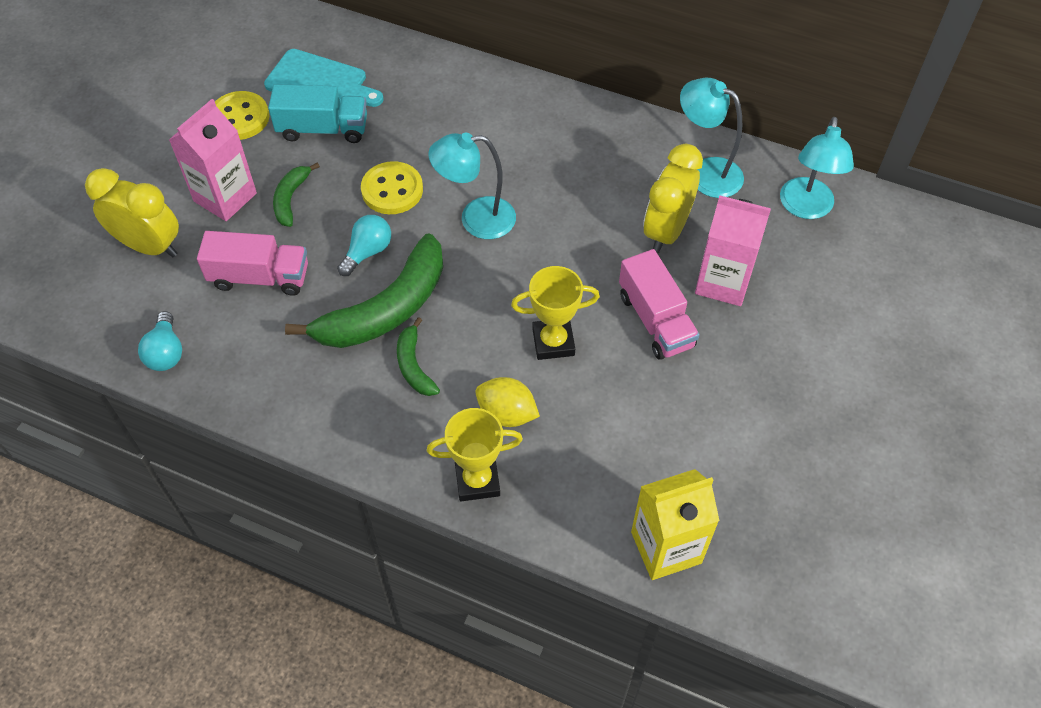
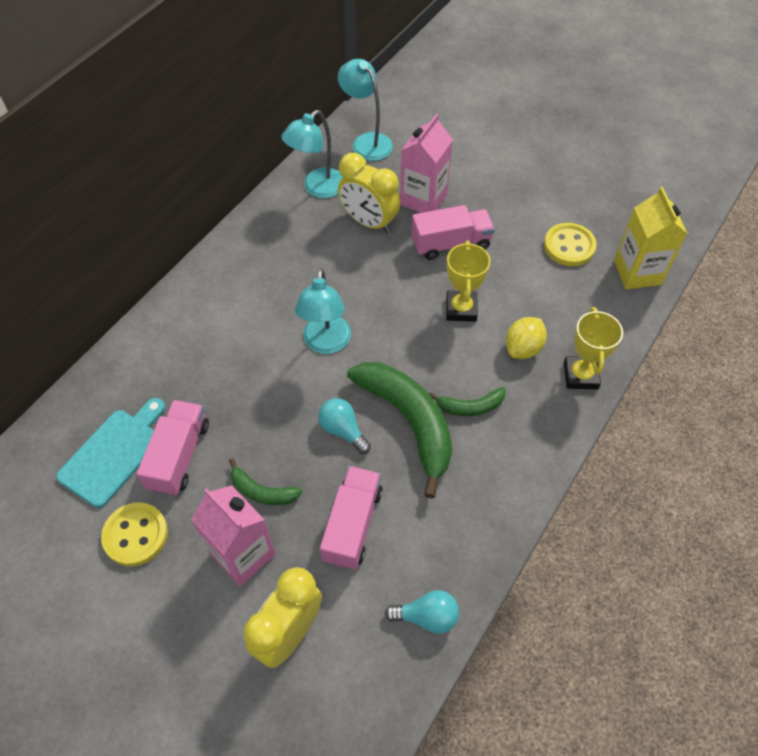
camera: 80 degrees left, 0 degrees up
(323, 129) = (179, 456): turquoise truck -> pink truck
(392, 190) = (275, 403): yellow button -> yellow button (569, 246)
(805, 208) = (366, 142): turquoise lamp -> turquoise lamp turned 150 degrees counterclockwise

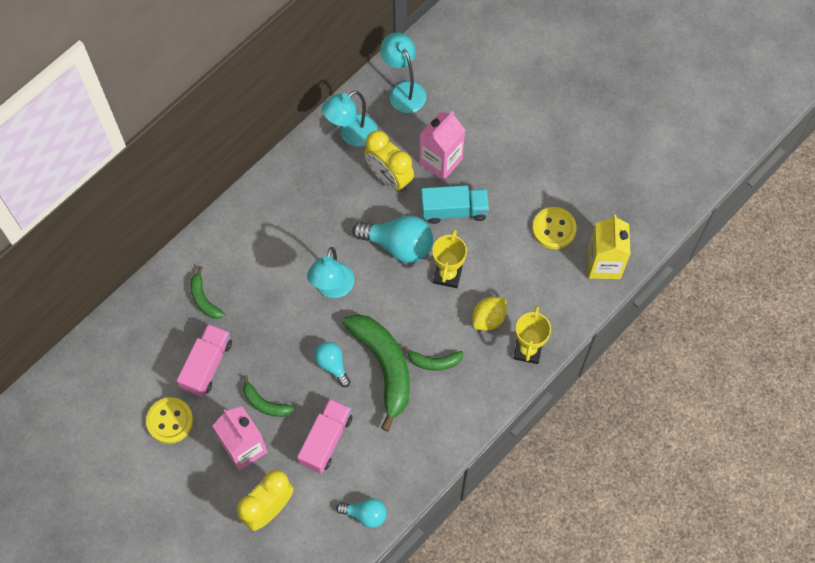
camera: 10 degrees right, 10 degrees up
(114, 453) = (159, 355): turquoise cutting board -> none
(167, 379) = (204, 299): none -> green banana
(395, 287) = (398, 245): none -> turquoise light bulb
(451, 244) = (454, 210): pink truck -> turquoise truck

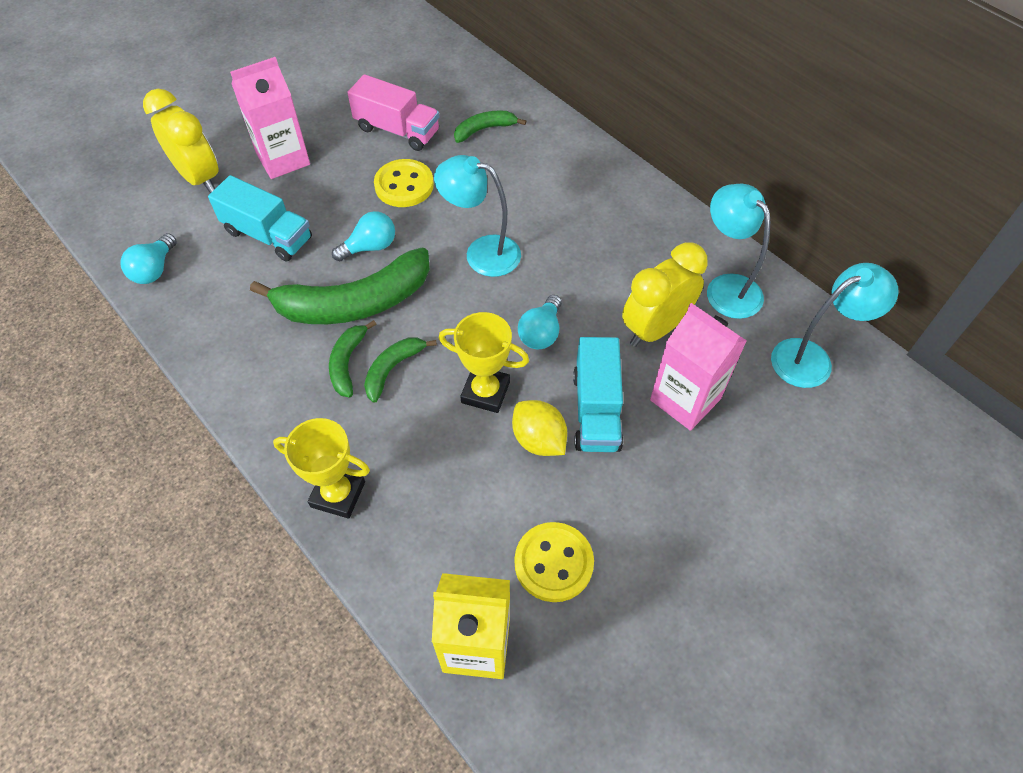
camera: 95 degrees right, 10 degrees down
(170, 421) = (336, 99): yellow button -> yellow button (404, 185)
(265, 403) = (334, 179): green banana -> green banana (393, 369)
(326, 440) = (268, 235): pink truck -> turquoise truck
(398, 245) = (541, 333): turquoise light bulb -> turquoise light bulb, size x0.58
(488, 318) = (402, 442): yellow lemon -> yellow lemon (539, 440)

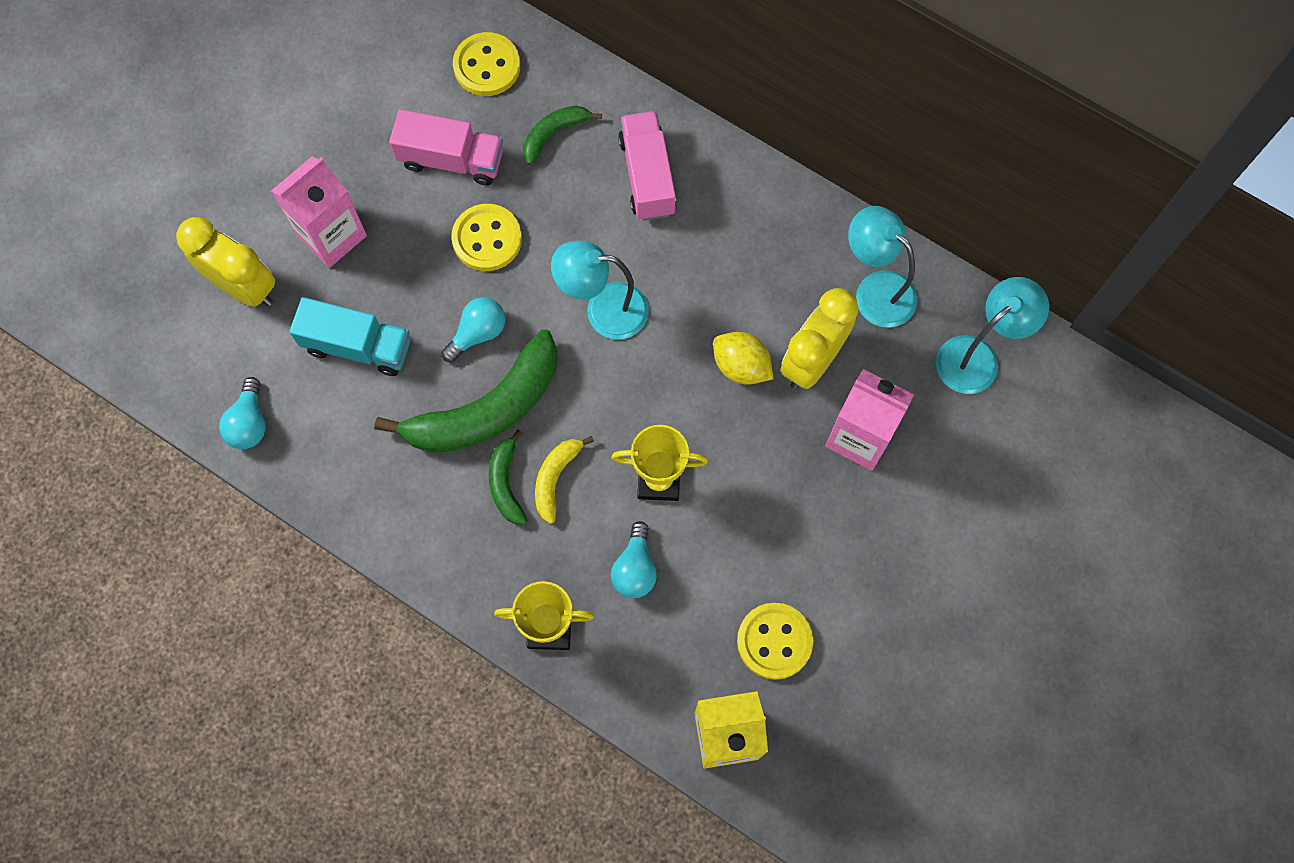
camera: 15 degrees left, 15 degrees up
(393, 369) = (555, 478): green banana -> yellow banana
(448, 80) = (487, 66): none -> yellow button
(539, 440) = (727, 519): yellow lemon -> yellow lemon (741, 366)
(541, 333) = (696, 396): turquoise light bulb -> turquoise light bulb (635, 568)
(550, 170) = (647, 176): none -> pink truck
(596, 410) = (775, 472): turquoise truck -> none

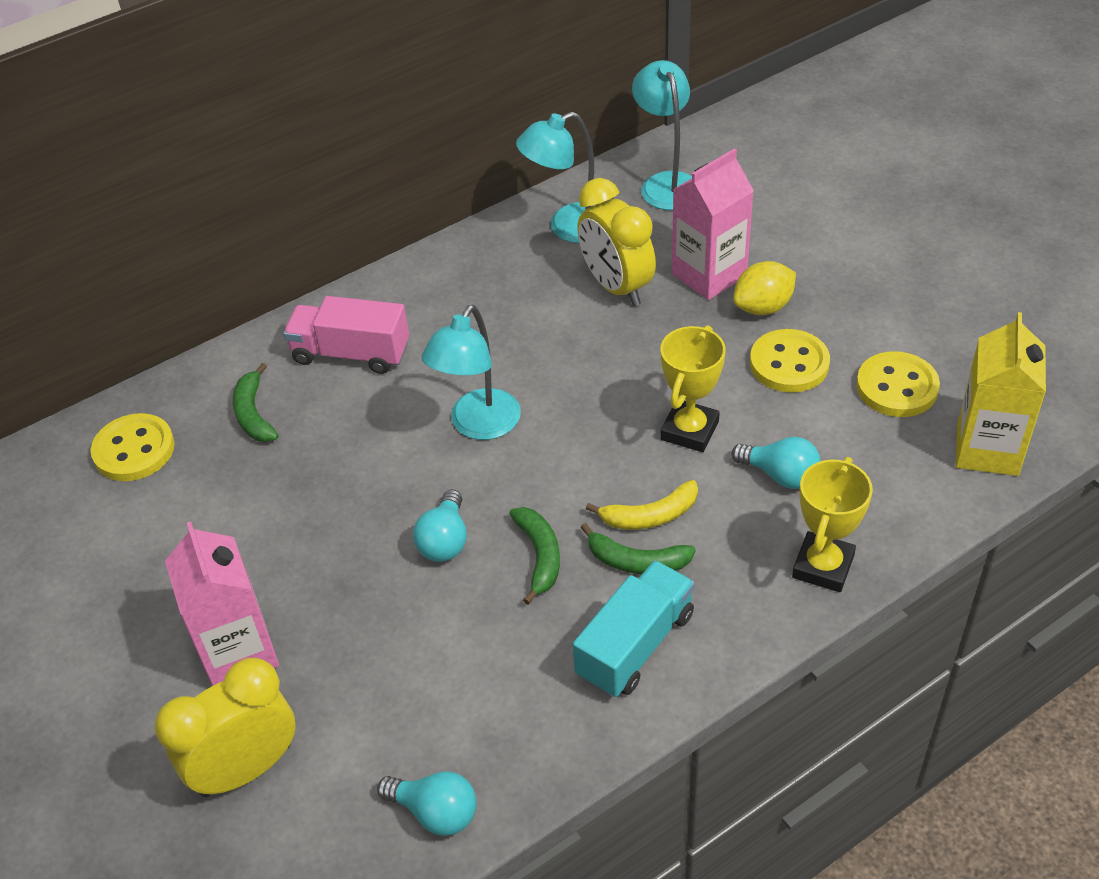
camera: 65 degrees left, 25 degrees down
(357, 346) = (396, 663): turquoise truck -> turquoise truck (635, 645)
(451, 159) = (222, 510): pink truck -> none
(478, 333) = (445, 540): turquoise light bulb -> turquoise light bulb turned 150 degrees counterclockwise
(487, 239) = (337, 503): yellow button -> yellow button (789, 363)
(487, 408) = (539, 556): green banana -> green banana, size x0.49
(555, 478) = (650, 515): yellow banana -> yellow banana turned 60 degrees counterclockwise
(741, 366) = (596, 337): yellow lemon -> yellow lemon (763, 307)

